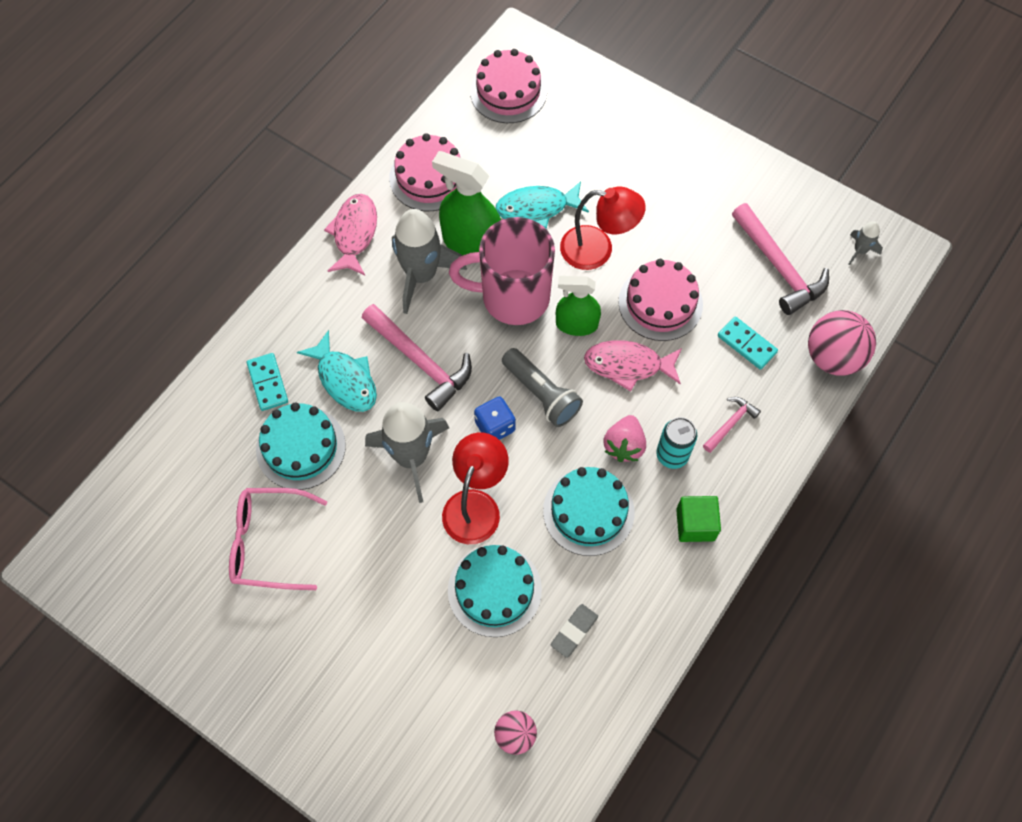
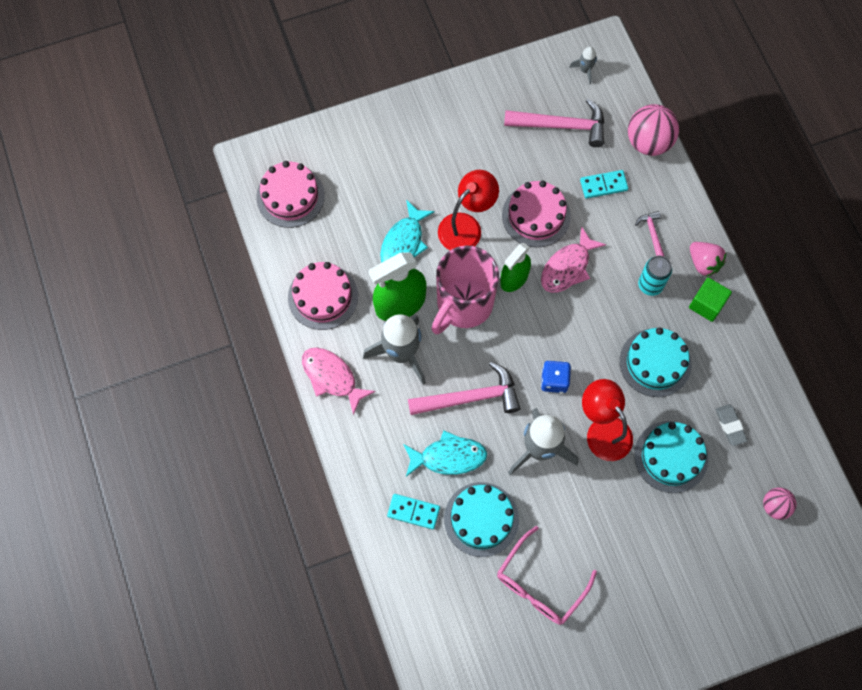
camera: 55 degrees left, 5 degrees up
(541, 394) = (551, 335): grey flashlight -> none
(624, 445) = (623, 309): pink strawberry -> pink strawberry (703, 263)

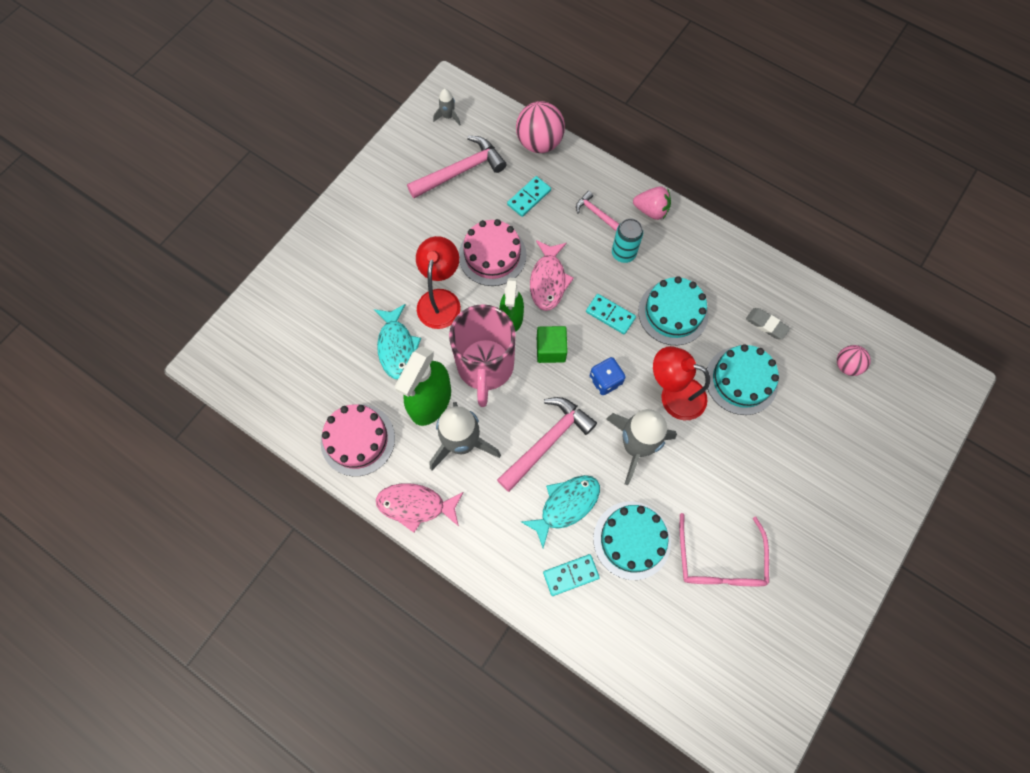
camera: 35 degrees left, 0 degrees up
(290, 196) = (267, 370): pink cake -> none
(599, 329) = (610, 315): none -> turquoise domino
(706, 304) = (677, 241): green cube -> green cube (551, 350)

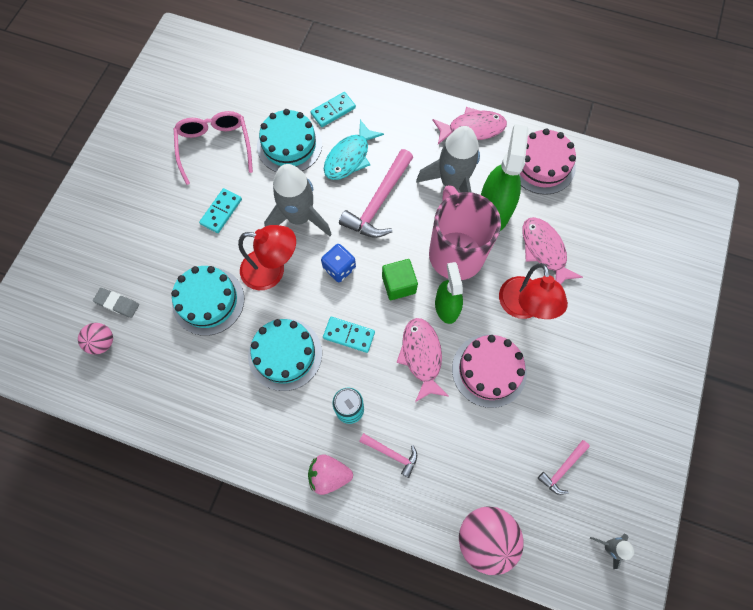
camera: 165 degrees right, 0 degrees up
(397, 347) = (544, 250): turquoise fish -> pink fish
(461, 171) = (562, 469): pink hammer -> pink hammer, size x0.52
(529, 197) = (473, 454): turquoise domino -> turquoise domino (221, 211)
(766, 325) = (186, 366): grey eraser -> grey eraser (117, 304)

